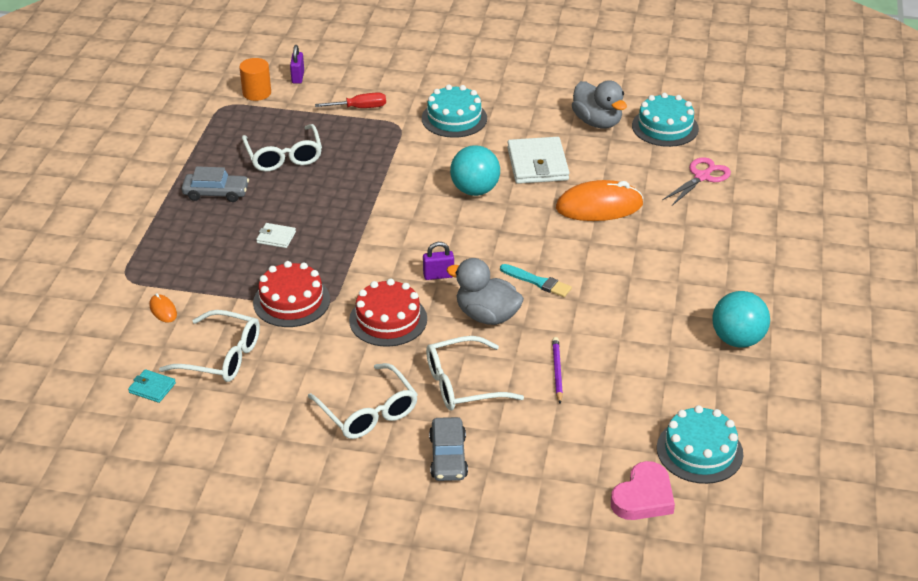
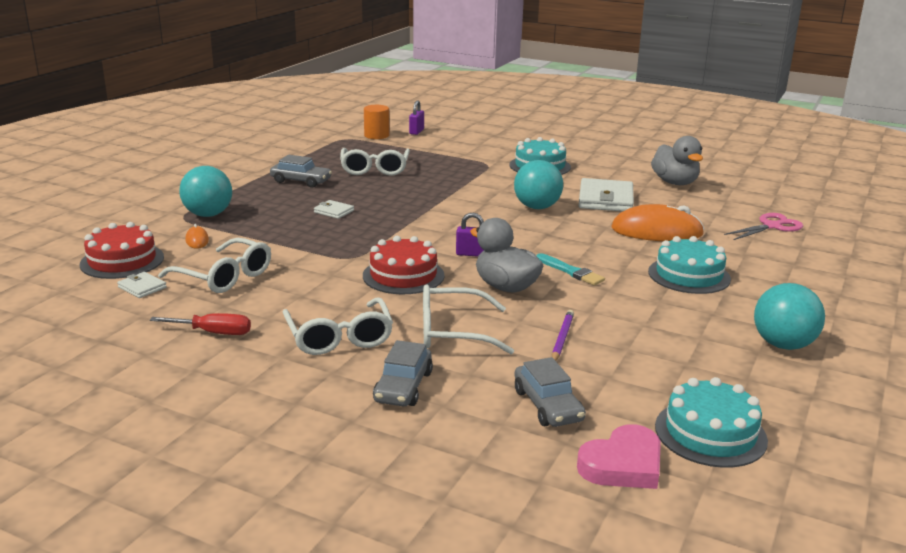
camera: 15 degrees right, 15 degrees down
(150, 268) = (208, 215): none -> turquoise ball
(152, 388) = (142, 287): turquoise wallet -> white wallet
(291, 301) = (318, 251): red cake -> red cake (122, 261)
(360, 108) = (459, 152): red screwdriver -> red screwdriver (214, 333)
(570, 450) = (547, 405): none -> grey car
(665, 127) = (741, 193): turquoise cake -> turquoise cake (689, 275)

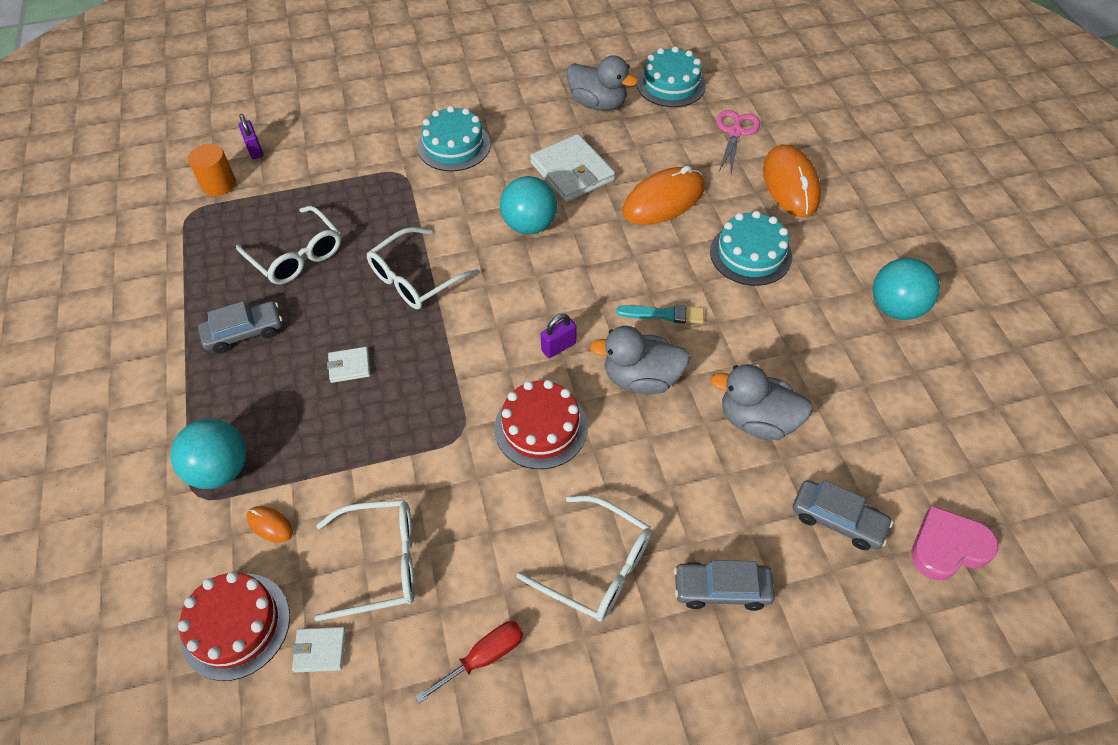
camera: 40 degrees left, 30 degrees up
(403, 387) = (721, 589): grey car -> grey car turned 120 degrees clockwise
(452, 332) = (673, 481): white glasses -> white glasses (415, 278)
(562, 338) = (757, 420): purple pencil -> grey duck
(623, 464) = (948, 547): pink heart -> pink heart turned 120 degrees counterclockwise
(710, 433) = (957, 461): turquoise cake -> turquoise cake (671, 84)
(782, 261) = (790, 184): none -> orange mouse

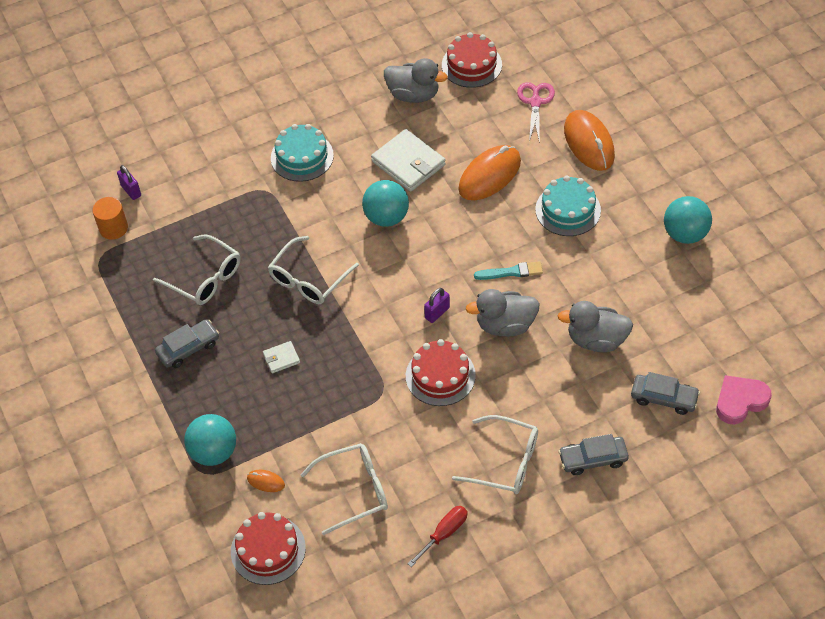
camera: 10 degrees left, 0 degrees up
(320, 650) = (332, 552): white wallet -> none
(671, 84) = (471, 65): turquoise cake -> red cake

